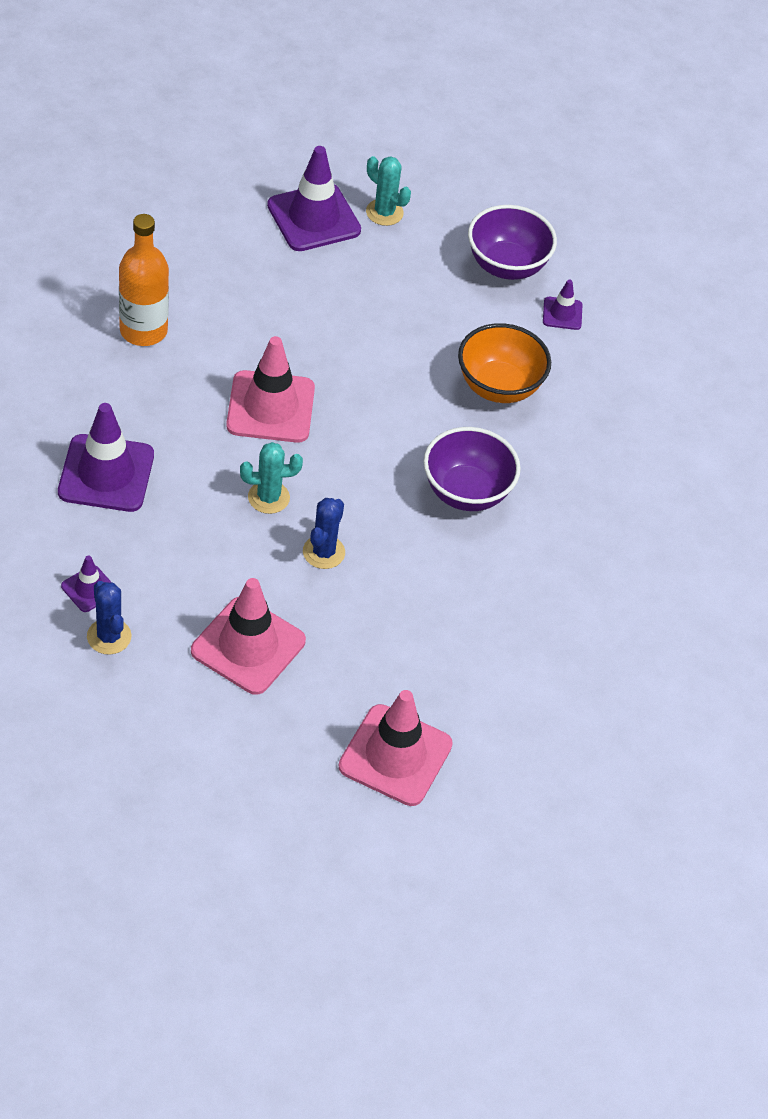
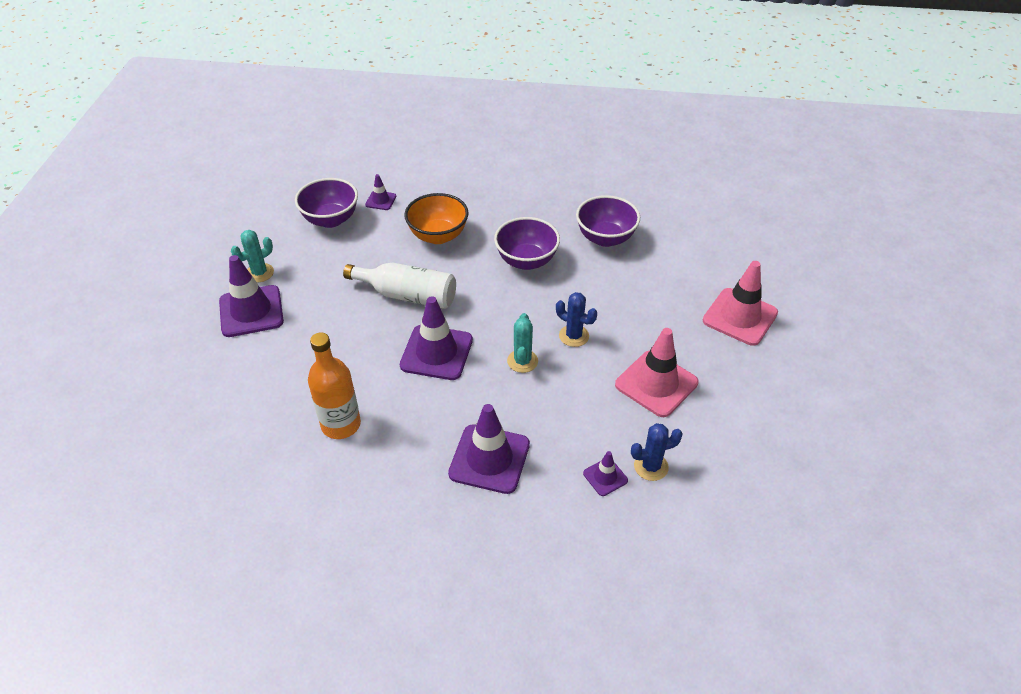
camera: 75 degrees left, 5 degrees down
(270, 407) = (436, 352): pink traffic cone -> purple traffic cone
(370, 367) = (408, 295): none -> white bottle
(539, 588) = (605, 238): none -> purple bowl

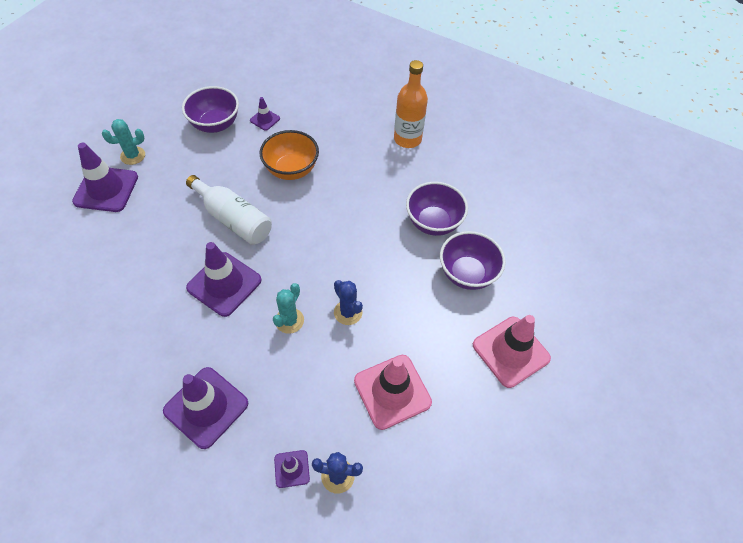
camera: 20 degrees right, 10 degrees up
(341, 424) = (110, 323): orange bottle -> orange bottle (407, 139)
(526, 261) = (351, 221): purple bowl -> purple bowl (467, 274)

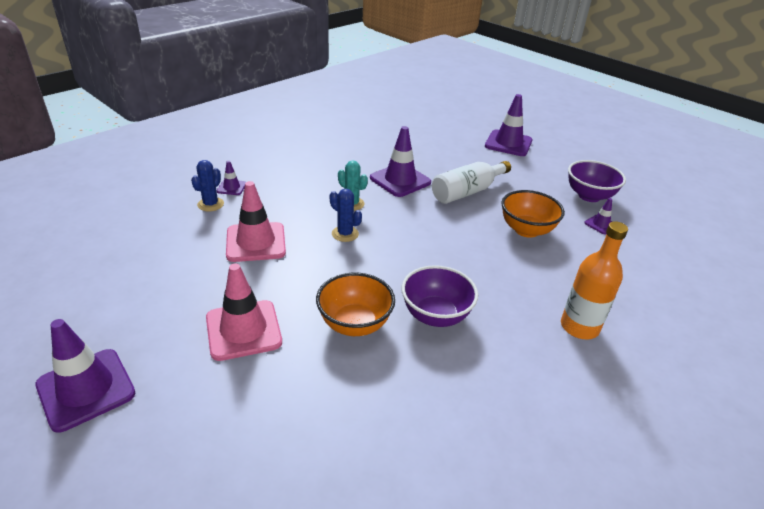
camera: 105 degrees right, 20 degrees down
(133, 156) = (545, 155): turquoise cactus -> none
(206, 407) = (300, 163): purple traffic cone -> purple traffic cone (86, 389)
(348, 312) = (345, 234): blue cactus -> blue cactus turned 60 degrees clockwise
(467, 274) = (354, 324): purple bowl -> orange bowl

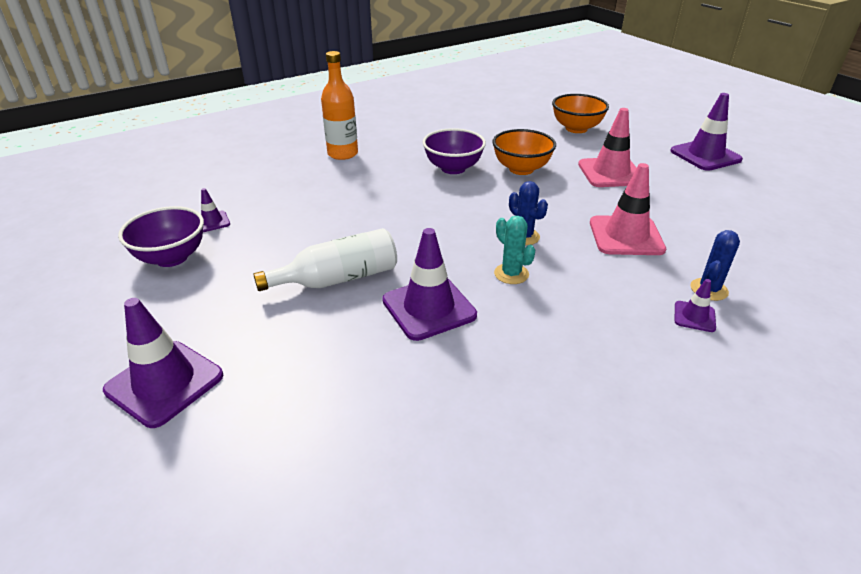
camera: 165 degrees left, 0 degrees up
(526, 230) = (308, 223): orange bowl -> orange bowl (576, 128)

